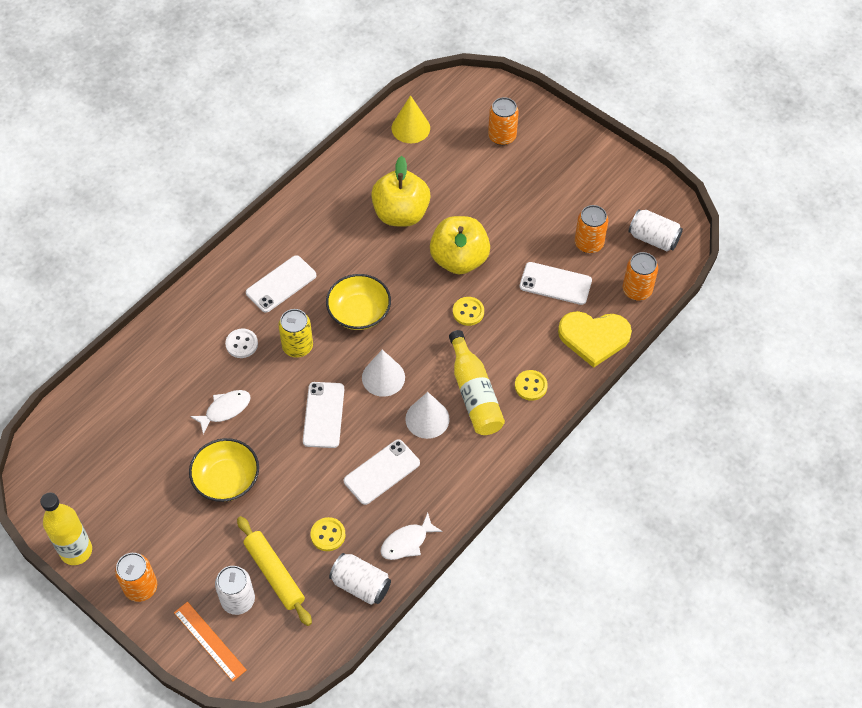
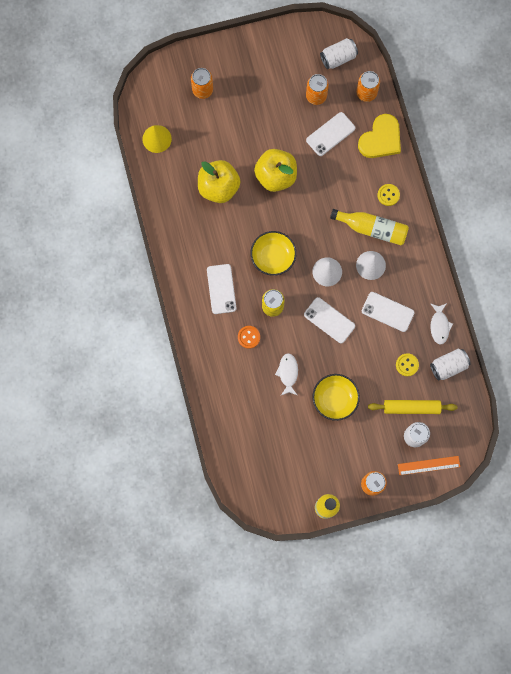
camera: 55 degrees left, 20 degrees up
(241, 344) = (249, 337): white button -> orange button
(382, 472) = (387, 311): white phone -> white phone turned 60 degrees counterclockwise
(468, 312) = (316, 195): yellow button -> none

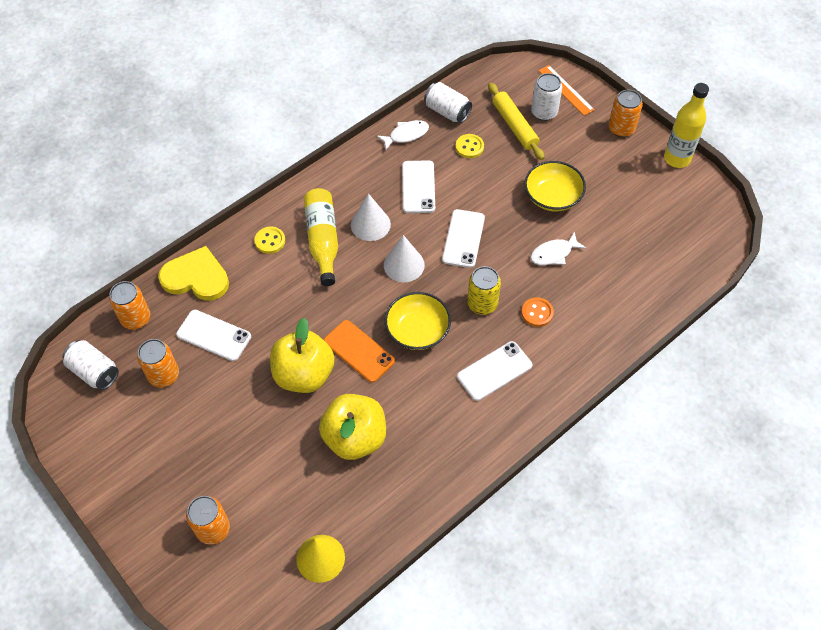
camera: 115 degrees left, 20 degrees down
(276, 215) = (359, 351): none -> orange phone

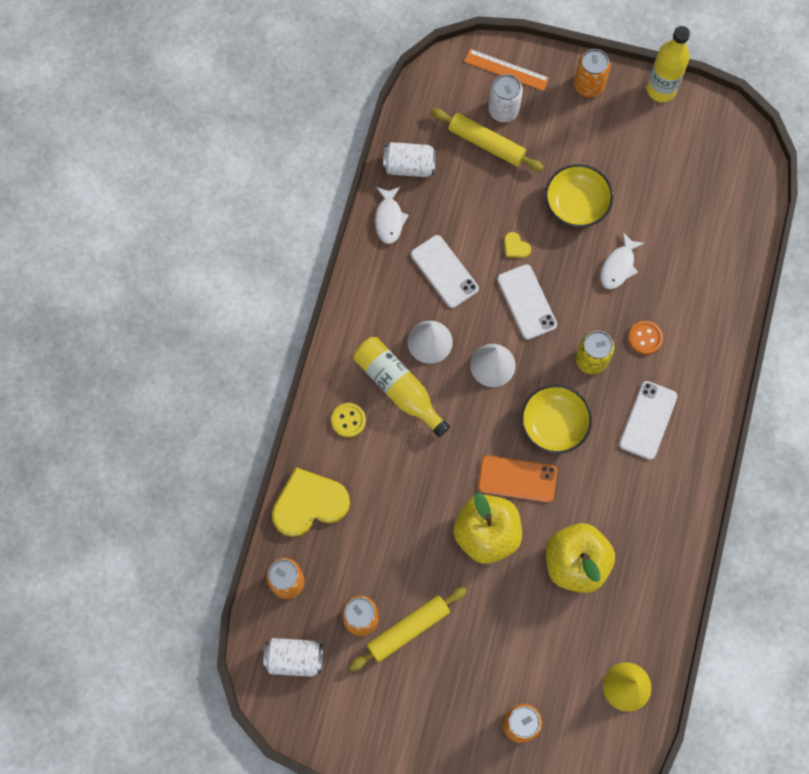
camera: 35 degrees left, 15 degrees up
(190, 404) = (408, 629): none -> yellow rolling pin
(214, 335) = (374, 551): white phone -> none
(406, 135) = (389, 219): white fish -> white fish turned 150 degrees clockwise
(469, 147) = (460, 195): yellow button -> none
(484, 199) = (515, 247): none -> yellow heart

